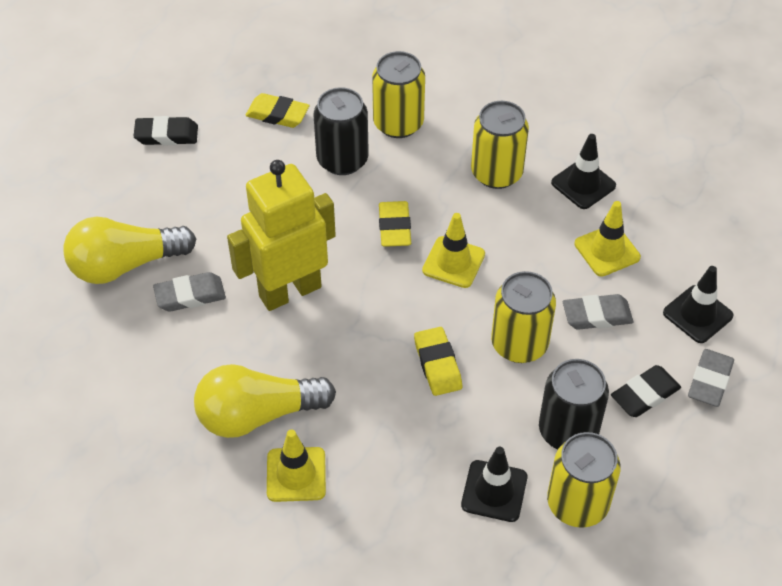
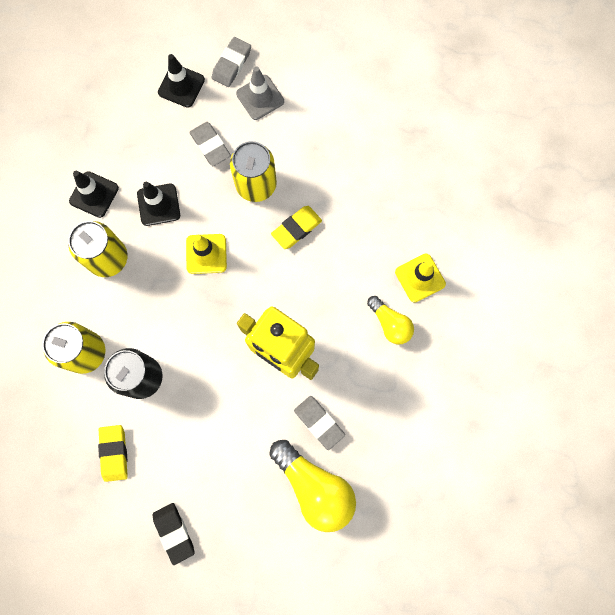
camera: 115 degrees left, 25 degrees up
(257, 414) = (390, 324): yellow light bulb -> yellow light bulb, size x0.58
(394, 227) = (192, 308): yellow eraser -> none
(494, 491) = (372, 158): black traffic cone -> black traffic cone (158, 205)
(568, 431) = (308, 132): black can -> none
(577, 503) = (356, 109): yellow can -> none
(607, 250) = (150, 158): yellow traffic cone -> none
(645, 394) = (260, 97): black eraser -> grey traffic cone
(709, 381) = (231, 64): grey eraser -> grey eraser turned 60 degrees counterclockwise

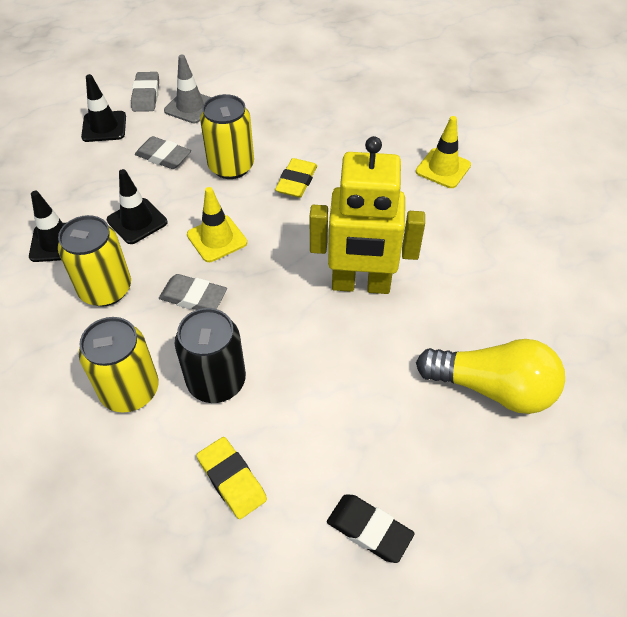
camera: 30 degrees left, 25 degrees down
(319, 422) = (447, 326): grey eraser -> grey eraser (193, 297)
(390, 324) = (446, 213): yellow light bulb -> none

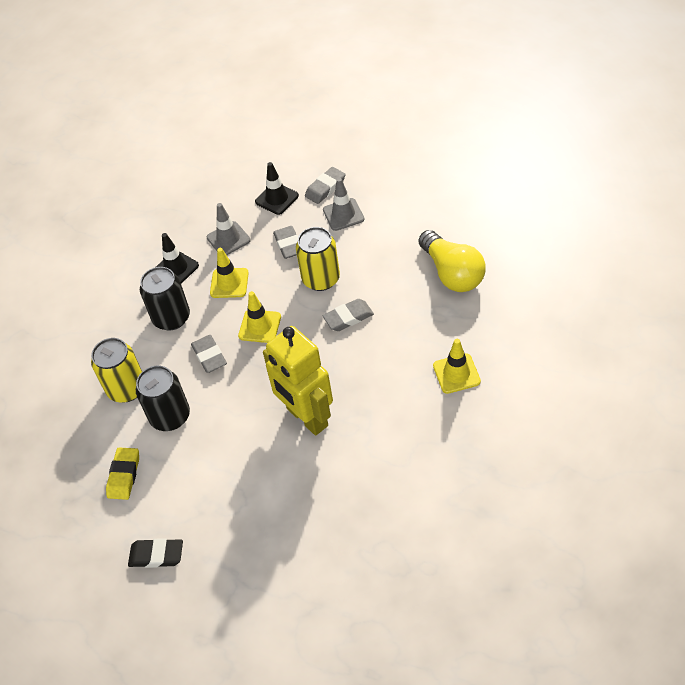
camera: 50 degrees right, 0 degrees up
(89, 185) = (228, 239): none -> grey traffic cone
(105, 289) = (171, 318): yellow can -> black can
(137, 221) = (229, 283): black traffic cone -> yellow traffic cone
(296, 181) = (348, 317): yellow eraser -> grey eraser
(369, 530) = (156, 555): black eraser -> black eraser turned 75 degrees counterclockwise
(492, 388) = (305, 539): yellow light bulb -> yellow light bulb (452, 273)

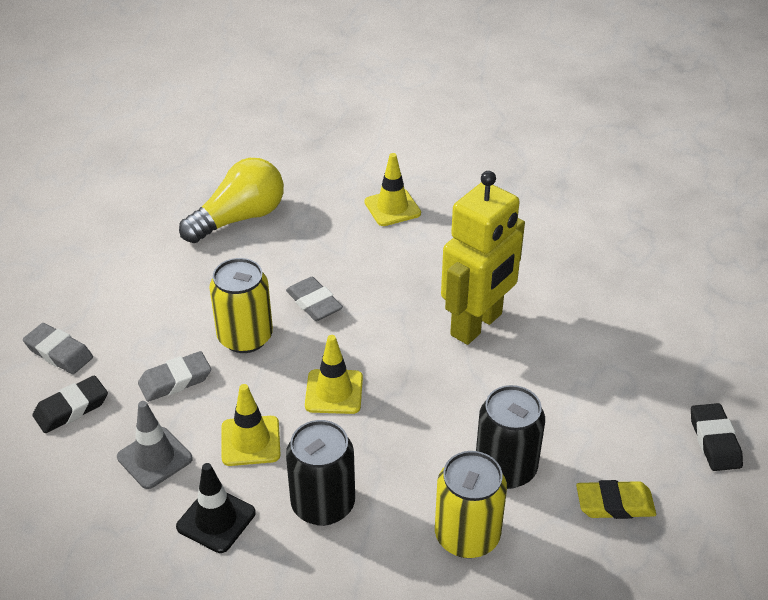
camera: 105 degrees left, 10 degrees down
(209, 356) = (393, 441): grey eraser -> none
(277, 199) = (71, 408): black traffic cone -> black eraser
(343, 214) = (120, 327): grey traffic cone -> none

